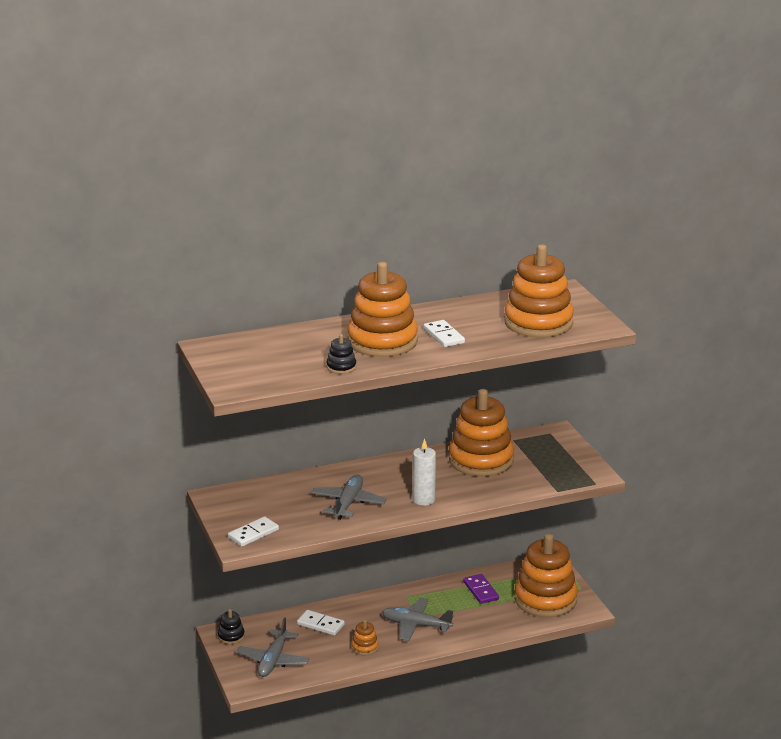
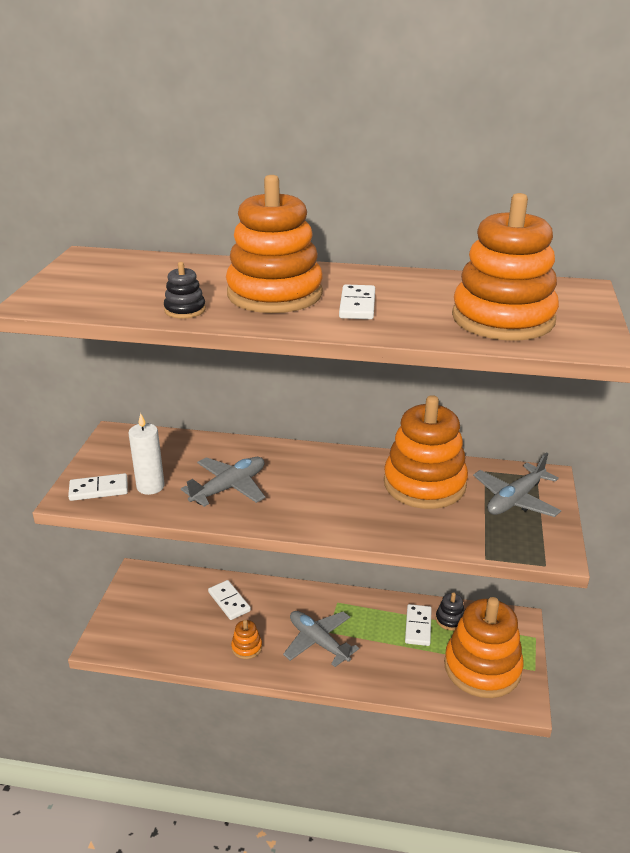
camera: 30 degrees right, 5 degrees up
(231, 636) = (141, 581): black stacking toy -> black stacking toy (450, 619)
(273, 660) = (151, 625): grey plane -> grey plane (515, 499)
(423, 500) = (313, 512): white candle -> white candle (150, 486)
(481, 591) = (418, 626): purple domino -> white domino

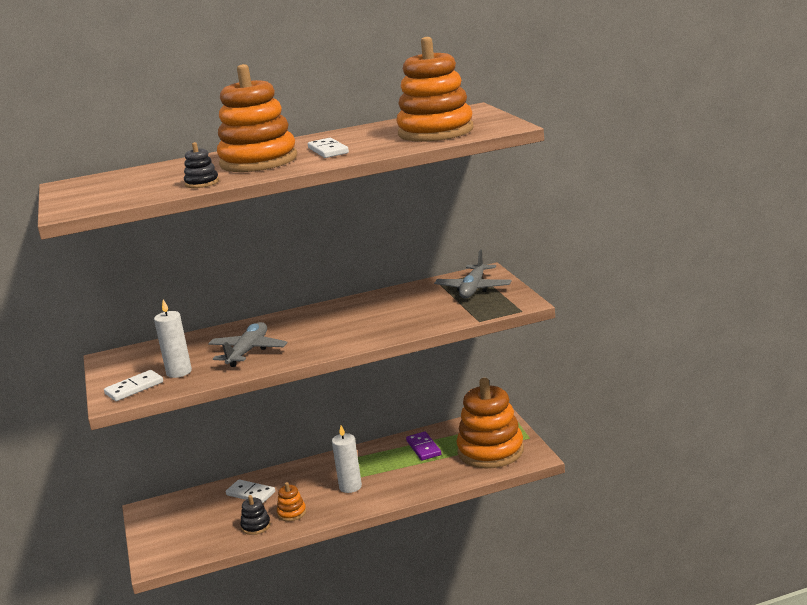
camera: 25 degrees left, 10 degrees down
(318, 642) = (350, 487): grey plane -> white candle
(418, 626) = (423, 448): white domino -> purple domino
(424, 484) = (401, 302): orange stacking toy -> none
(450, 619) = (445, 435): black stacking toy -> black stacking toy (256, 526)

